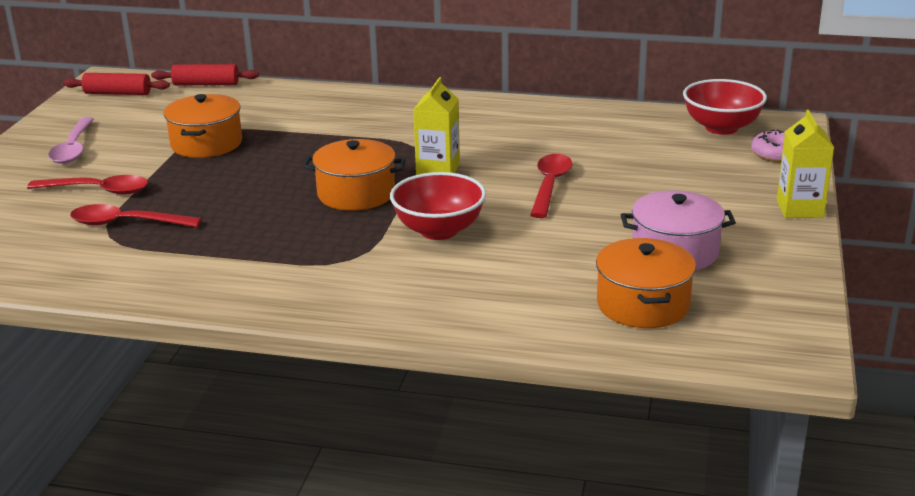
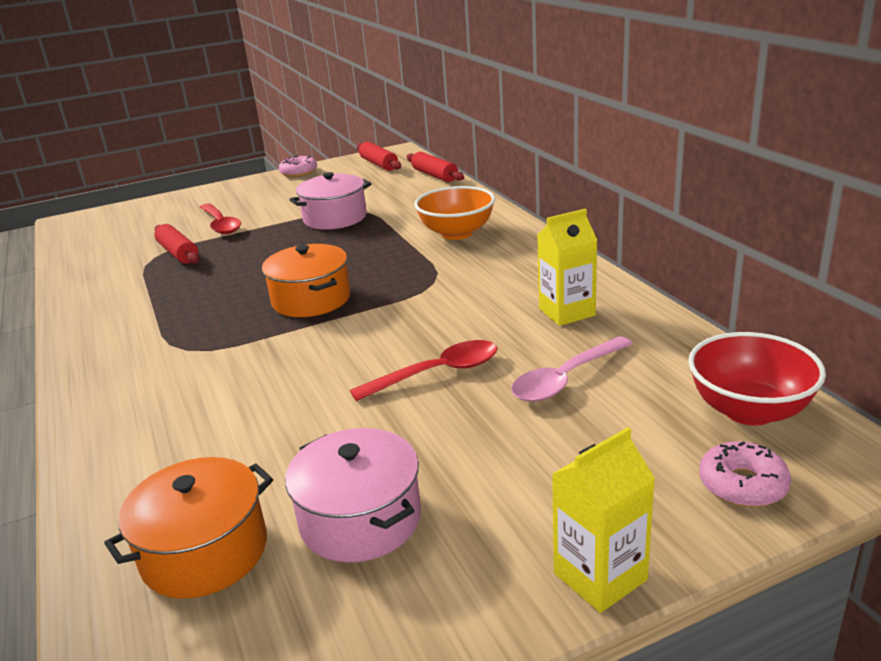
camera: 55 degrees right, 0 degrees up
(43, 127) = (299, 172): none -> pink donut
(73, 148) = (277, 192): pink spoon -> pink spoon (566, 379)
(126, 223) = (178, 253): red spoon -> red rolling pin
(206, 144) = (335, 218): orange pot -> pink pot
(348, 115) = (457, 233): none -> orange bowl
(438, 170) = (400, 309): yellow carton -> yellow carton (567, 312)
(439, 230) = (276, 362): red bowl -> none

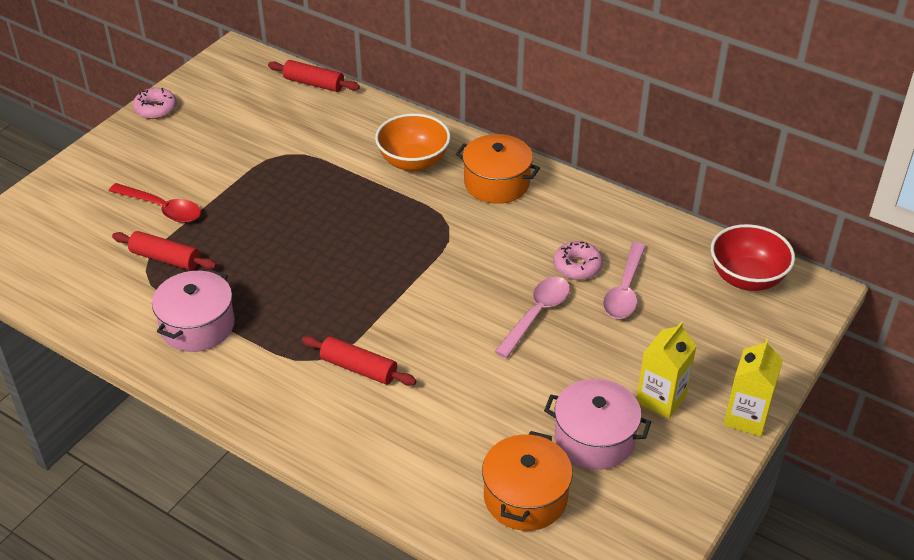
camera: 35 degrees left, 15 degrees up
(311, 299) = (365, 275): orange pot -> orange pot (496, 183)
(335, 218) = (275, 170): pink pot -> pink pot (197, 326)
(379, 164) = (235, 77): red rolling pin -> red rolling pin (359, 368)
(437, 373) = (536, 315): red spoon -> pink spoon
(567, 312) = (577, 228): yellow carton -> yellow carton (661, 399)
(742, 484) = (775, 333): pink donut -> pink donut (577, 266)

